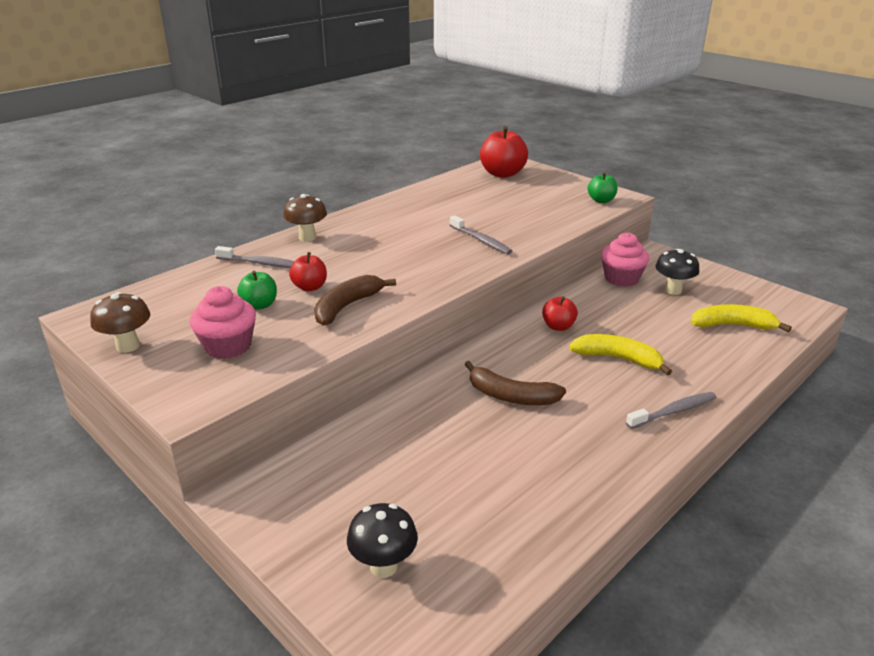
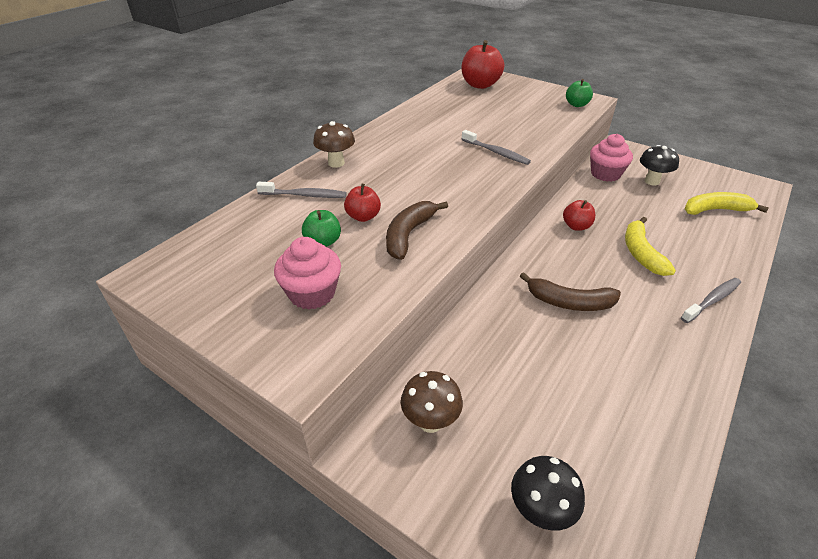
camera: 10 degrees left, 10 degrees up
(128, 346) = (207, 306): brown mushroom -> brown mushroom (430, 422)
(618, 359) = (641, 253): yellow banana -> yellow banana turned 105 degrees counterclockwise

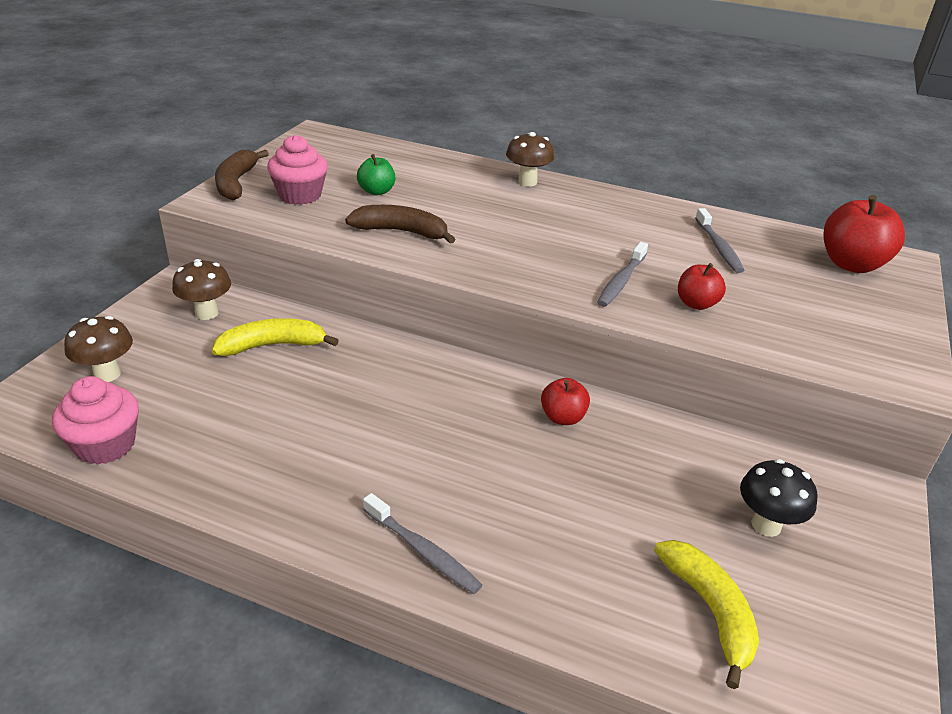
camera: 75 degrees right, 5 degrees down
(304, 195) = (454, 174): grey toothbrush -> grey toothbrush (718, 247)
(363, 217) = (426, 206): red apple -> red apple (696, 304)
(540, 511) = (107, 374): black mushroom -> brown mushroom
(569, 302) = (387, 403): brown banana -> brown banana (236, 183)
(576, 104) = (867, 362): green apple -> none
(605, 174) = (750, 462): pink cupcake -> pink cupcake (105, 445)
(641, 253) = (520, 483): yellow banana -> yellow banana (273, 345)

